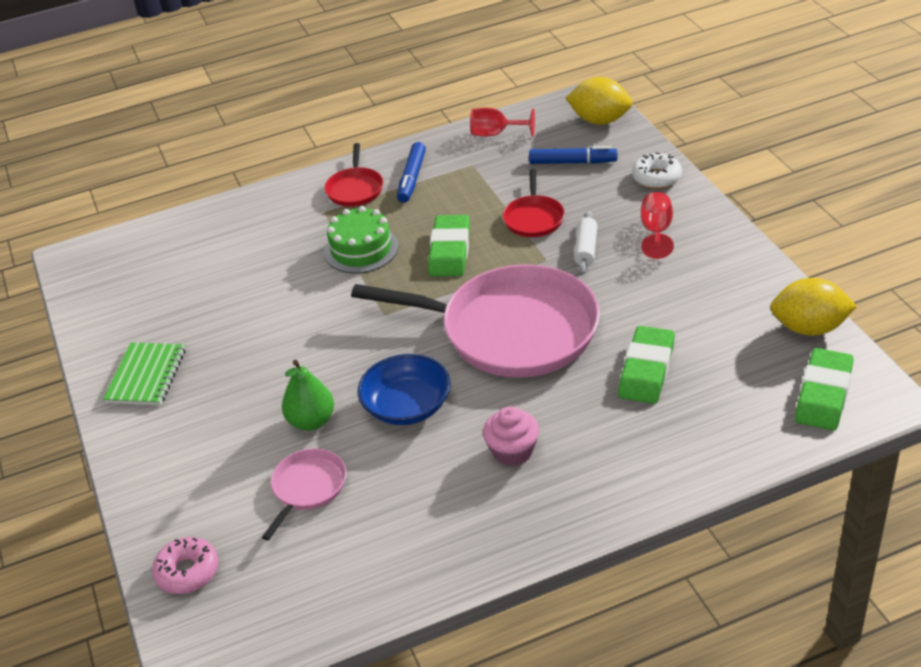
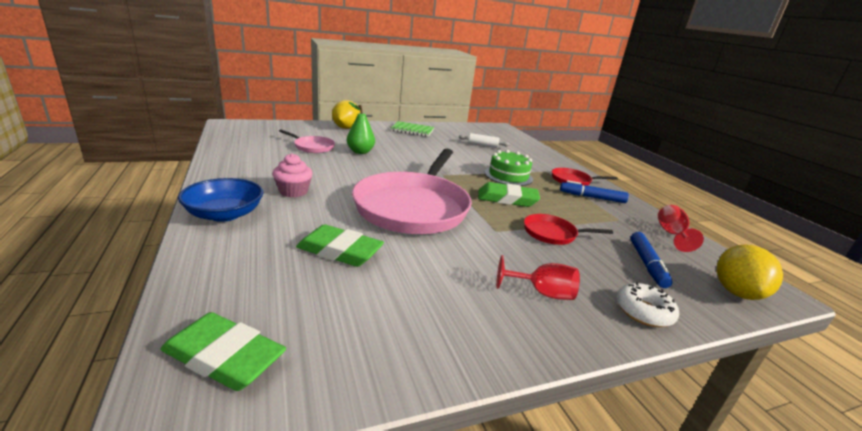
camera: 85 degrees right, 15 degrees down
(187, 572) = (283, 127): pink donut -> none
(407, 406) = (356, 171): blue bowl -> blue bowl (224, 214)
(586, 249) = (510, 250): white rolling pin -> white rolling pin (483, 145)
(809, 328) = (346, 376): yellow lemon -> yellow lemon (346, 128)

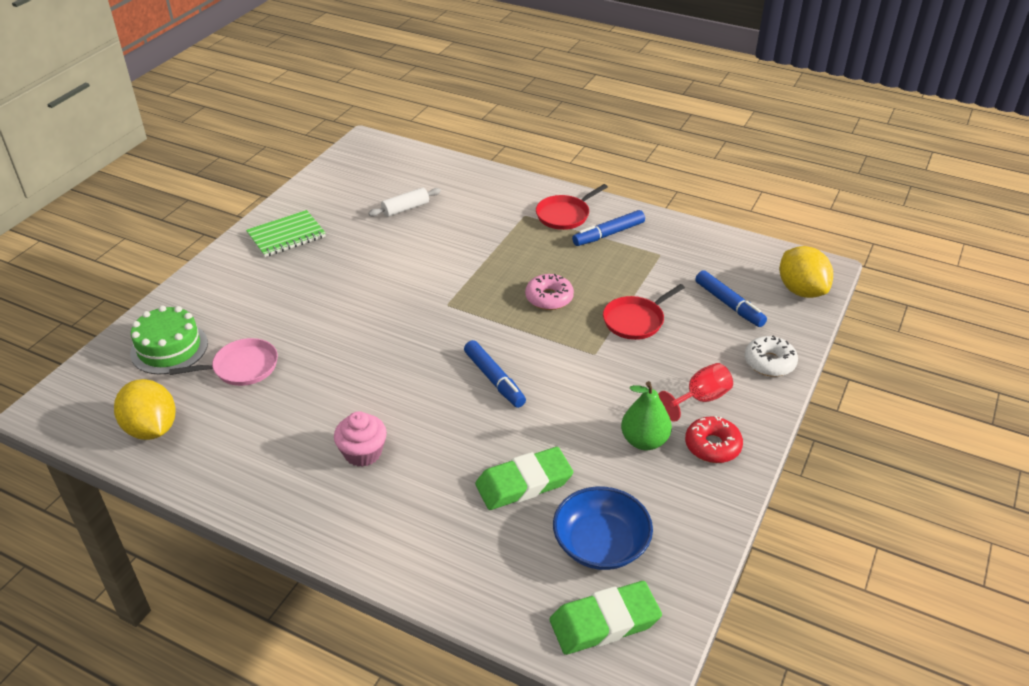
camera: 40 degrees left, 15 degrees up
(224, 214) = (365, 533): blue bowl -> blue bowl (600, 544)
(346, 128) = (204, 295): yellow lemon -> yellow lemon (151, 429)
(360, 152) = (307, 332): green pear -> green pear (644, 441)
(413, 207) = (494, 379): pink pan -> blue marker
(507, 199) = (549, 298): green eraser -> pink donut
(508, 176) = (504, 255): green cake -> green cake (169, 348)
(509, 323) = (712, 446): none -> red donut
(671, 234) = (711, 245): red goblet -> none

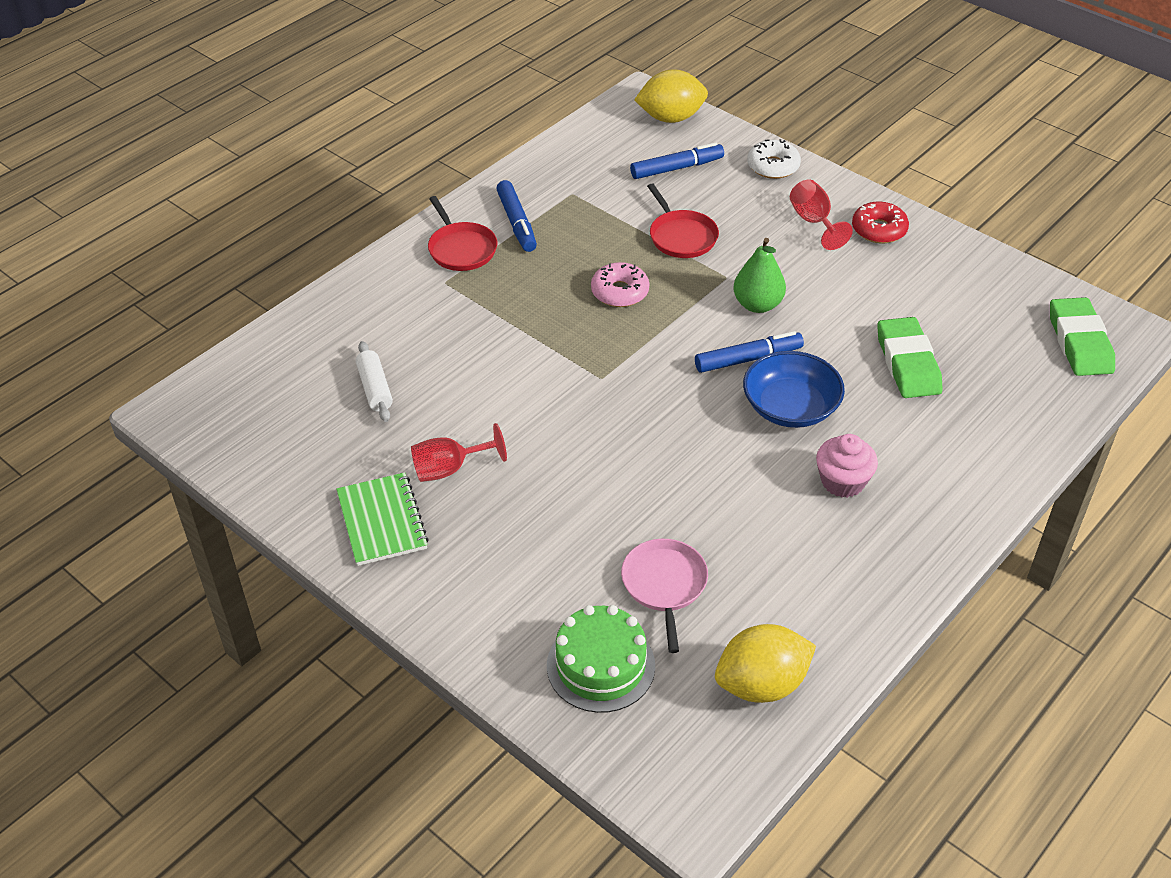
camera: 75 degrees left, 5 degrees up
(337, 253) = (449, 469): none -> red goblet
(600, 544) = (991, 326): blue bowl -> blue bowl (790, 407)
(644, 441) = (864, 271): green pear -> green pear (757, 305)

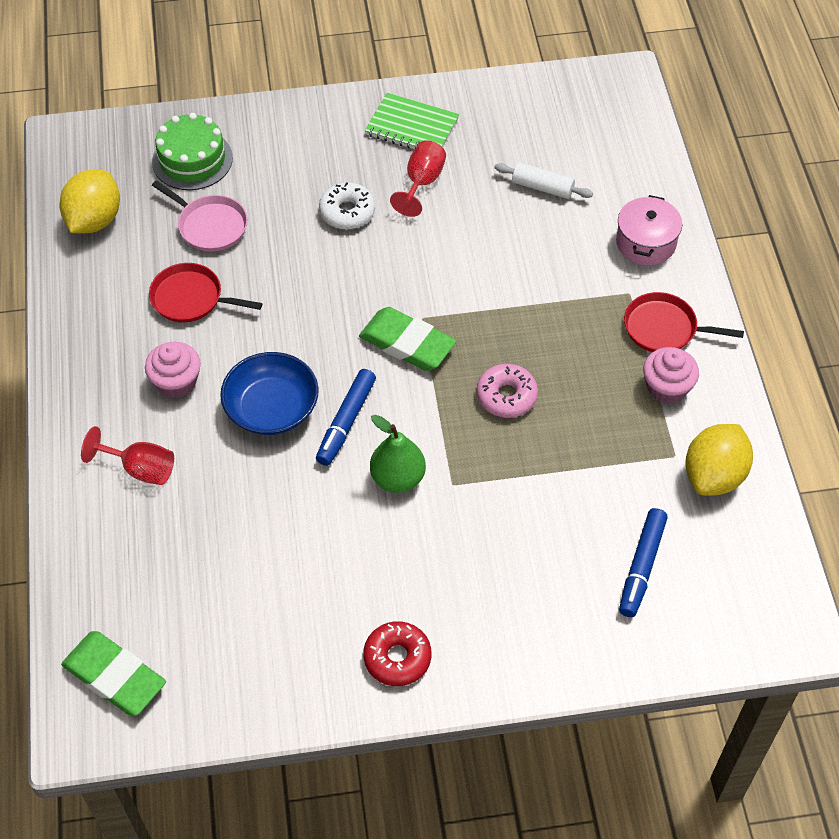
camera: 130 degrees right, 10 degrees up
(379, 299) = (646, 243): none -> pink pot
(517, 223) = (667, 387): blue marker -> pink cupcake
(671, 118) = (733, 628): yellow lemon -> yellow lemon (714, 475)
(681, 236) = (536, 492): red pan -> red pan (191, 298)
(773, 166) = (572, 652): white donut -> white donut (347, 212)
(814, 222) = (459, 613): red goblet -> red goblet (140, 469)
(908, 363) = (230, 525): green eraser -> green eraser (407, 343)

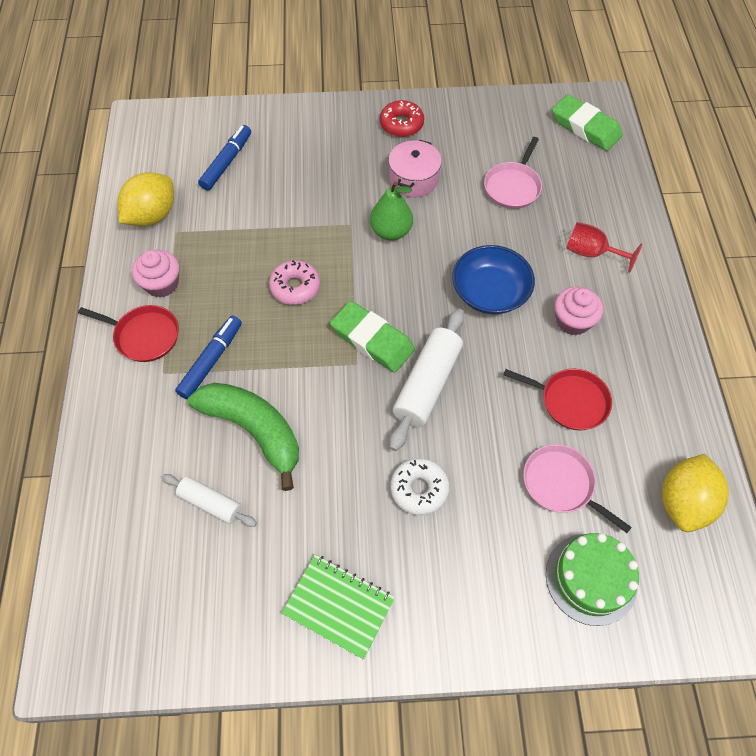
camera: 175 degrees left, 5 degrees up
(234, 560) = (513, 187): none -> pink pan
(343, 303) = (427, 384): none -> white rolling pin
(346, 422) = (429, 276): blue marker -> blue marker (211, 360)
(422, 182) = (337, 521): red goblet -> none
(517, 248) = (254, 430): none -> green banana
(646, 243) = (128, 425): pink pot -> pink pot (413, 179)

